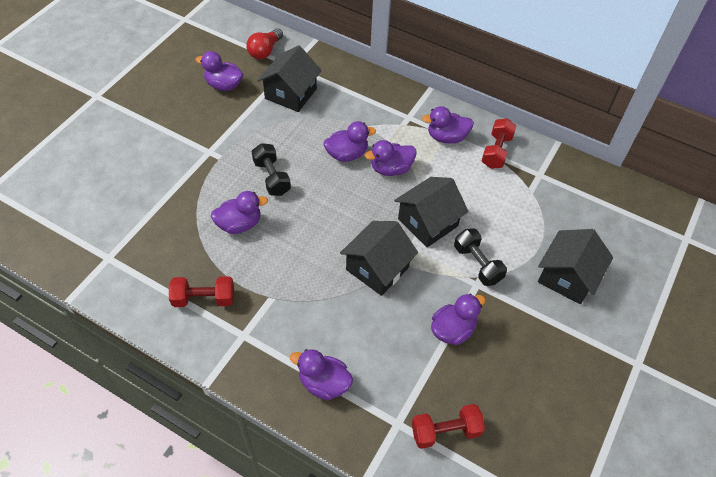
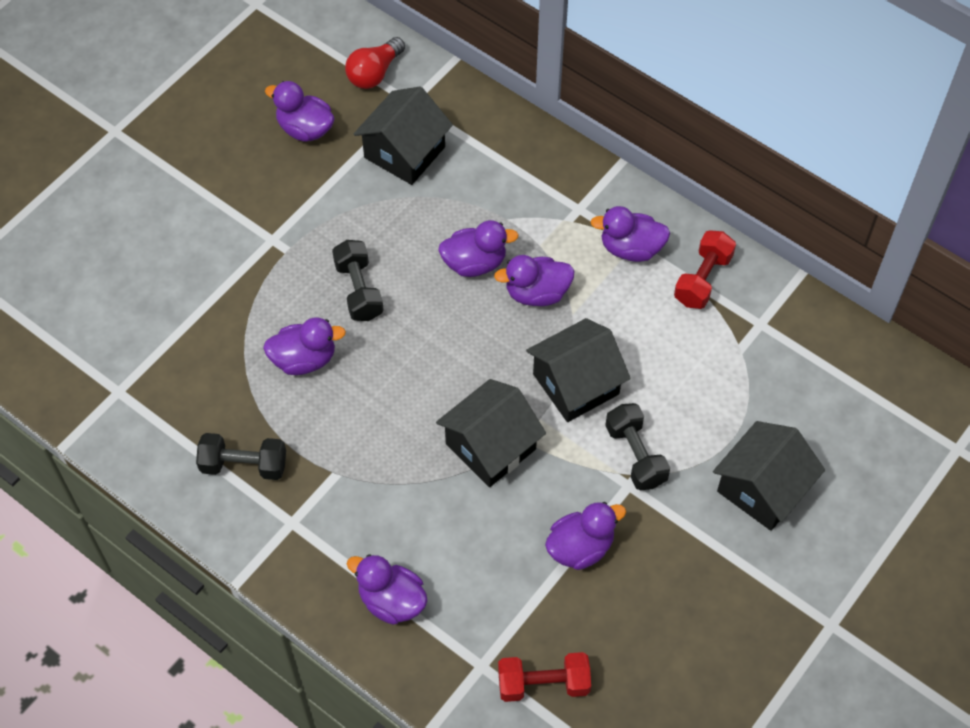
camera: 10 degrees right, 5 degrees up
(204, 298) = (244, 465): red dumbbell -> black dumbbell

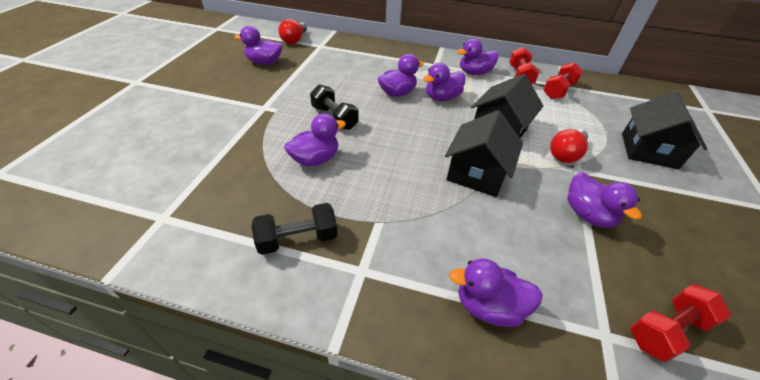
camera: 25 degrees left, 15 degrees down
(404, 152) = (328, 61): black house -> none
(580, 547) = (587, 214): purple duck -> purple duck turned 120 degrees clockwise
(635, 455) = (566, 154): black dumbbell -> red light bulb
(740, 332) = (558, 90): none -> red dumbbell

